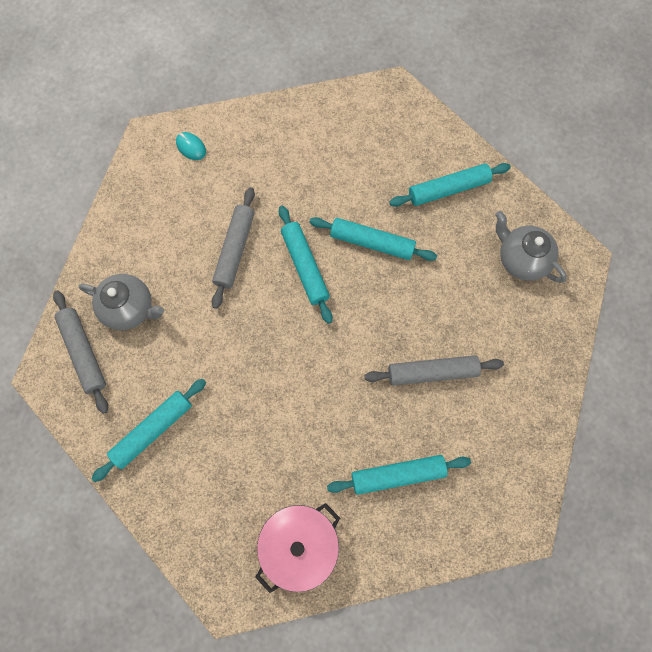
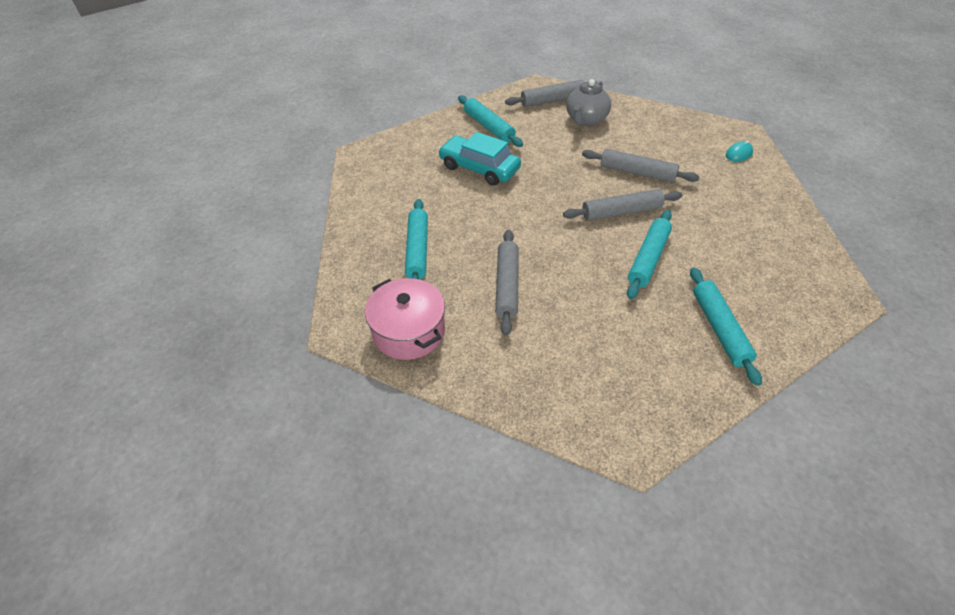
camera: 100 degrees right, 25 degrees down
(243, 429) = (479, 168): none -> turquoise car
(299, 544) = (382, 190): pink pot -> pink pot (408, 331)
(305, 266) = (621, 212): turquoise rolling pin -> grey rolling pin
(521, 259) = (631, 383): grey teapot -> none

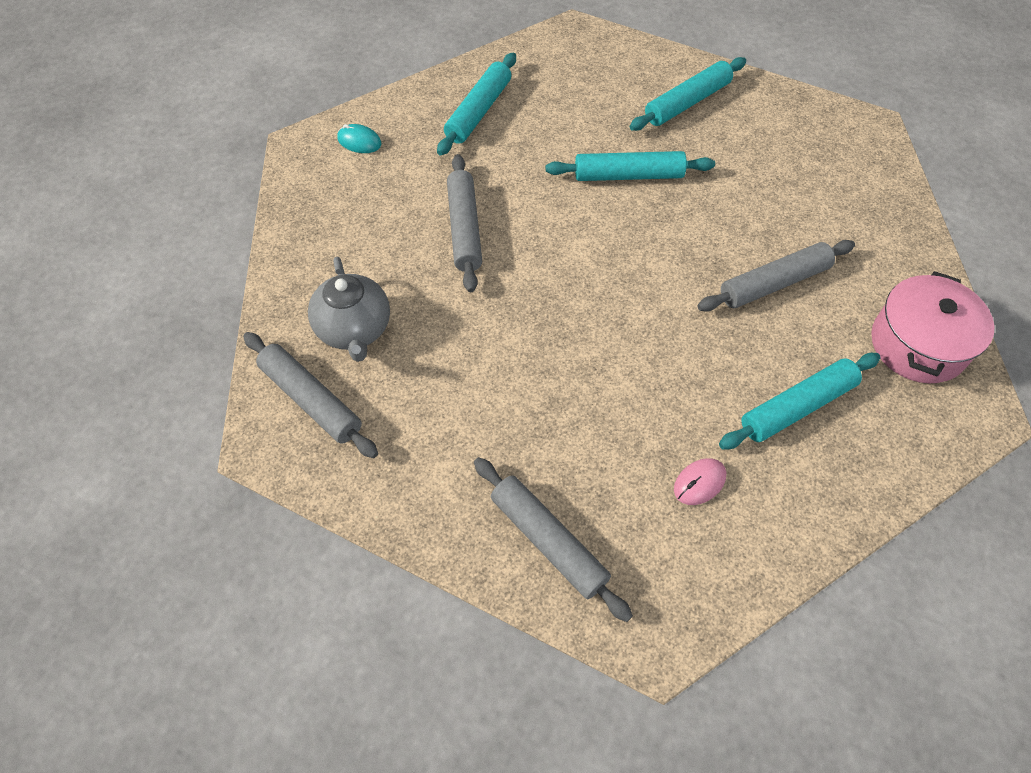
camera: 120 degrees left, 10 degrees up
(410, 195) = (699, 482): none -> pink mouse
(479, 168) = (572, 420): turquoise car -> none
(489, 127) = (449, 462): turquoise rolling pin -> turquoise rolling pin (479, 111)
(586, 120) = (354, 330): grey teapot -> grey teapot turned 75 degrees clockwise
(621, 212) = (561, 221): grey rolling pin -> grey rolling pin (548, 541)

